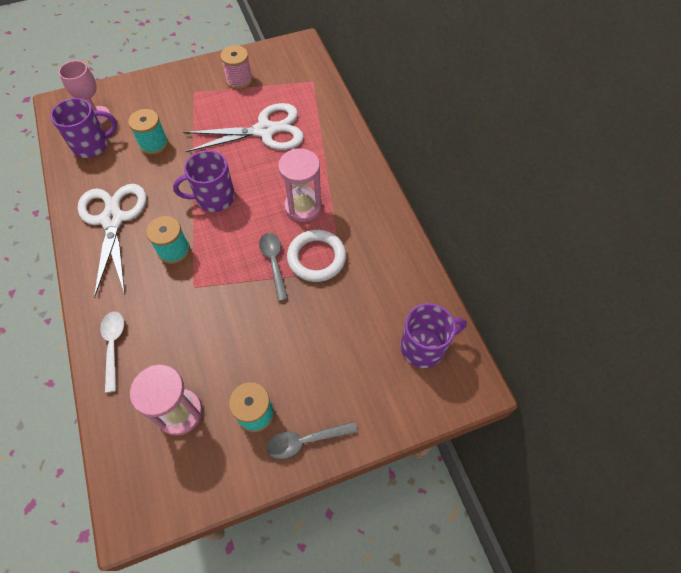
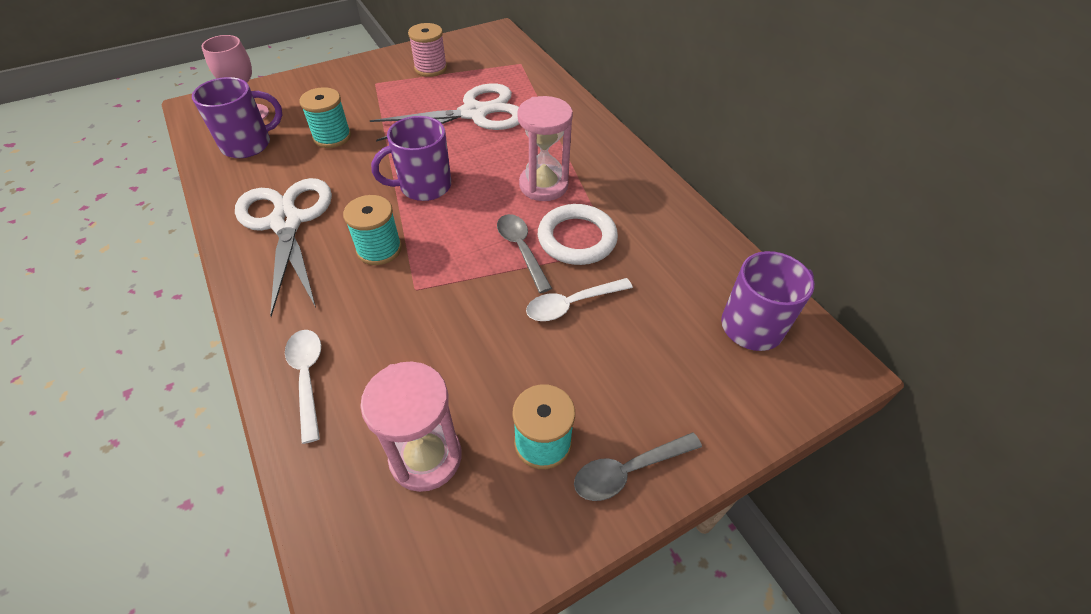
camera: 10 degrees left, 10 degrees down
(299, 313) = (572, 304): none -> white spoon

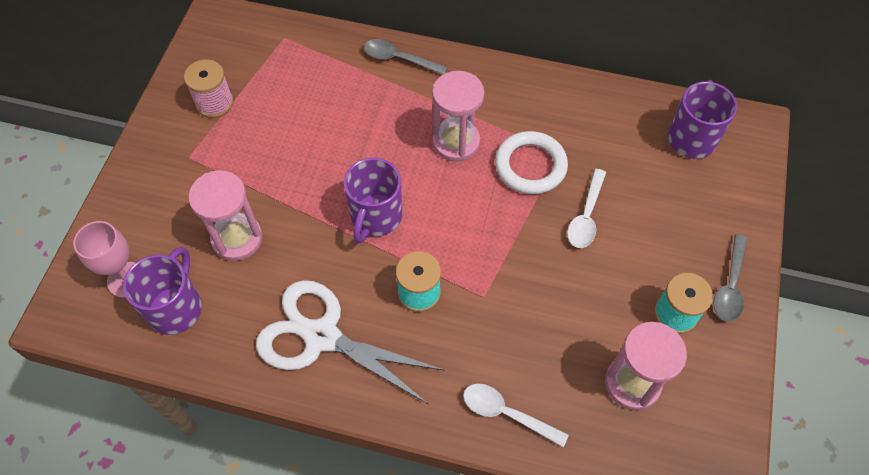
camera: 45 degrees left, 10 degrees up
(332, 137) = (237, 238): turquoise spool -> pink hourglass
(474, 113) = (318, 119): white scissors -> none
(521, 250) = (508, 206): grey spoon -> grey spoon (399, 59)

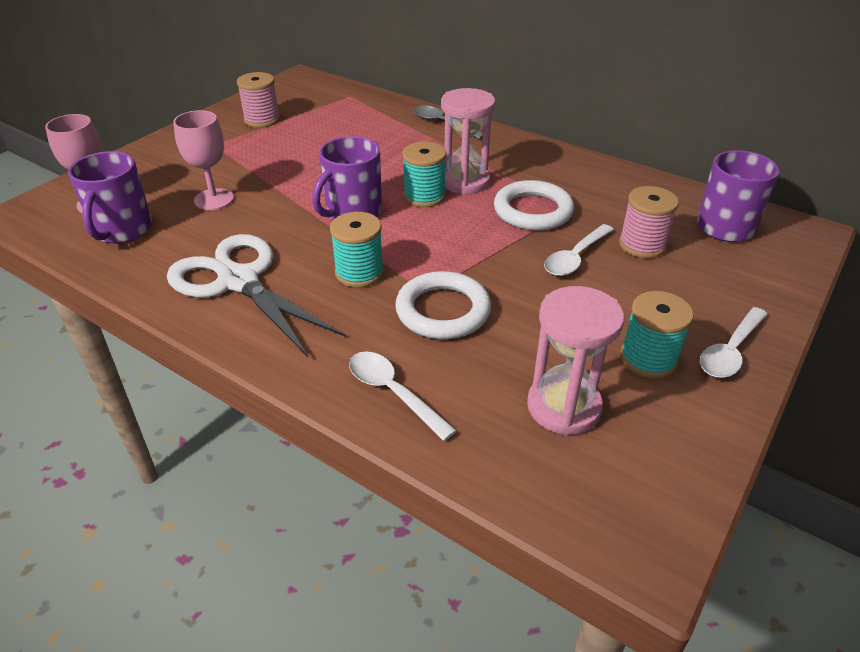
camera: 20 degrees right, 20 degrees down
(176, 307) = (122, 230): purple mug -> purple mug turned 150 degrees clockwise
(237, 238) = (214, 199): pink hourglass -> pink goblet
(429, 174) = (424, 196): none -> turquoise spool
(506, 314) = (443, 311): none -> white ring
(633, 183) = (642, 245): none -> pink spool
(730, 285) = (730, 351): grey spoon -> white spoon

